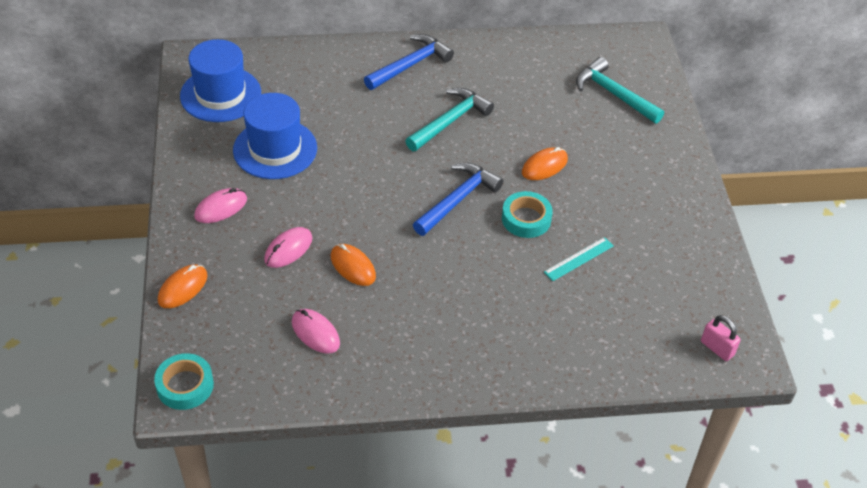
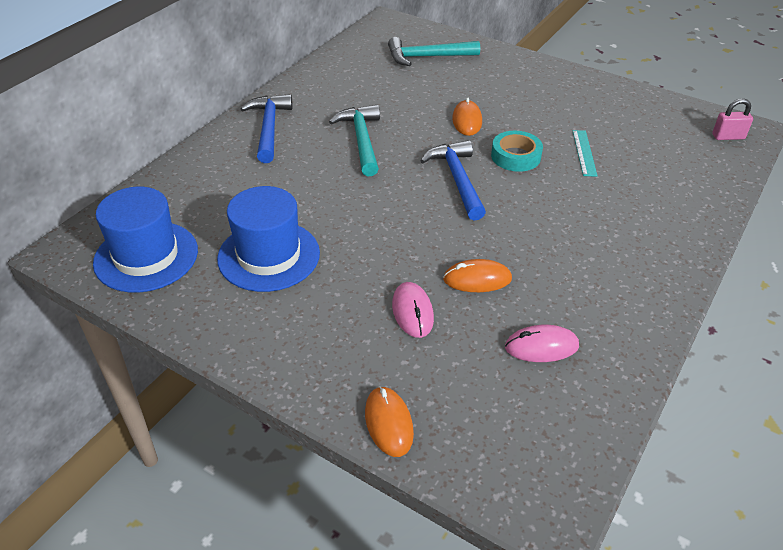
camera: 50 degrees left, 5 degrees down
(185, 385) = (536, 493): turquoise tape -> none
(221, 208) = (304, 334): pink mouse -> none

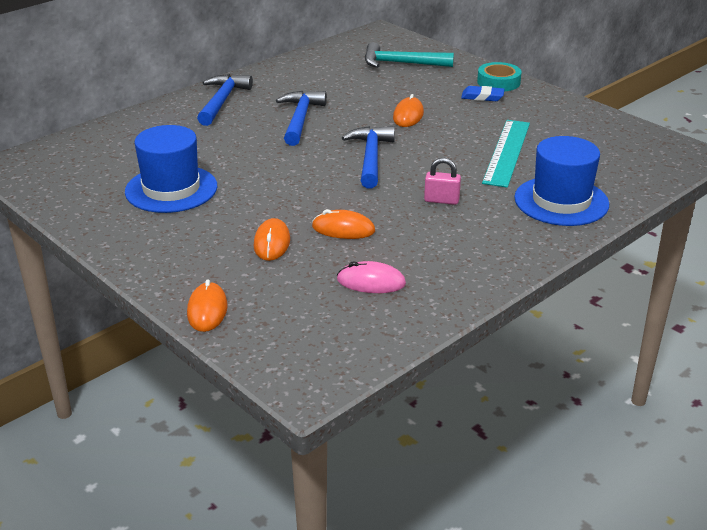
camera: 15 degrees right, 10 degrees down
(146, 256) = (70, 176): blue hat -> blue hat (561, 201)
(361, 140) = (300, 119): turquoise hammer -> blue hammer
(412, 312) = (272, 243): pink mouse -> orange mouse
(515, 156) = (437, 147): turquoise tape -> turquoise tape (498, 82)
(525, 88) = (482, 97): none -> blue eraser
(584, 153) = (507, 152): turquoise ruler -> turquoise ruler, size x1.81
(728, 137) = (664, 157): pink padlock -> pink padlock (441, 200)

